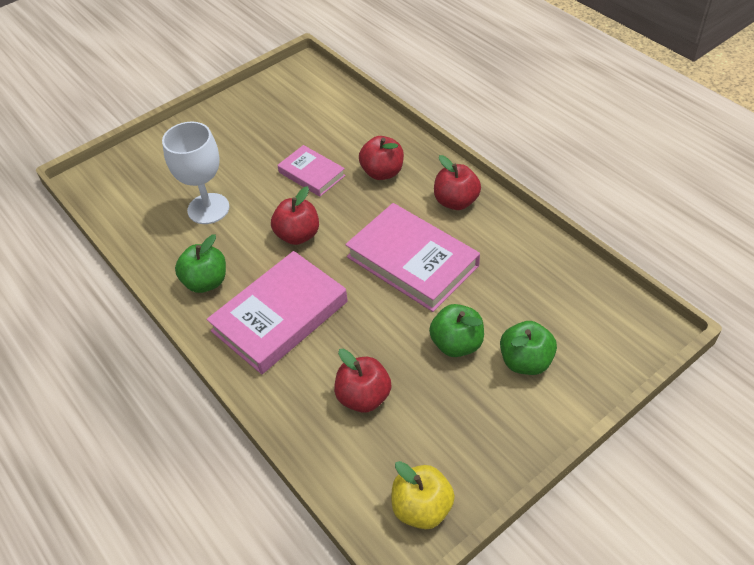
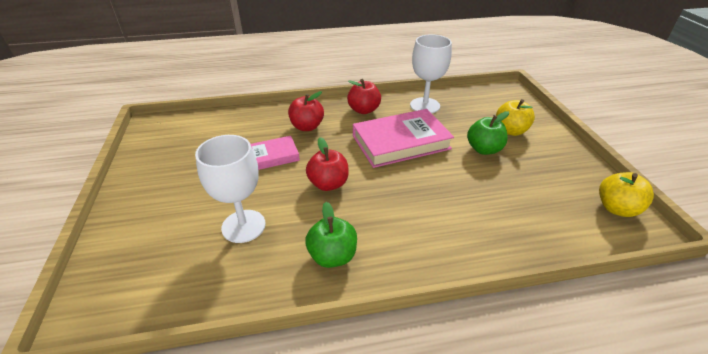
camera: 65 degrees left, 10 degrees down
(280, 316) = (407, 221): pink book -> none
(364, 397) = (511, 203): red apple -> none
(517, 253) = (425, 105): none -> white goblet
(525, 361) = (510, 131): green apple -> yellow apple

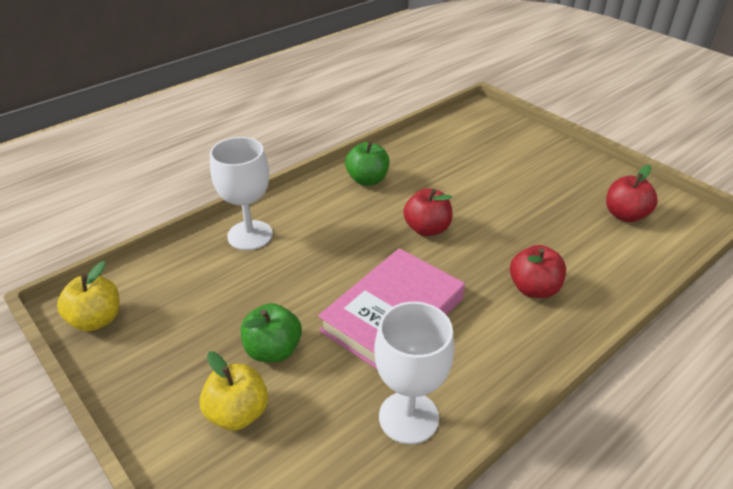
camera: 150 degrees right, 0 degrees up
(243, 226) = (456, 173): white goblet -> white goblet (250, 235)
(271, 156) = (518, 234): pink book -> none
(364, 110) = (495, 357): red apple -> red apple (625, 215)

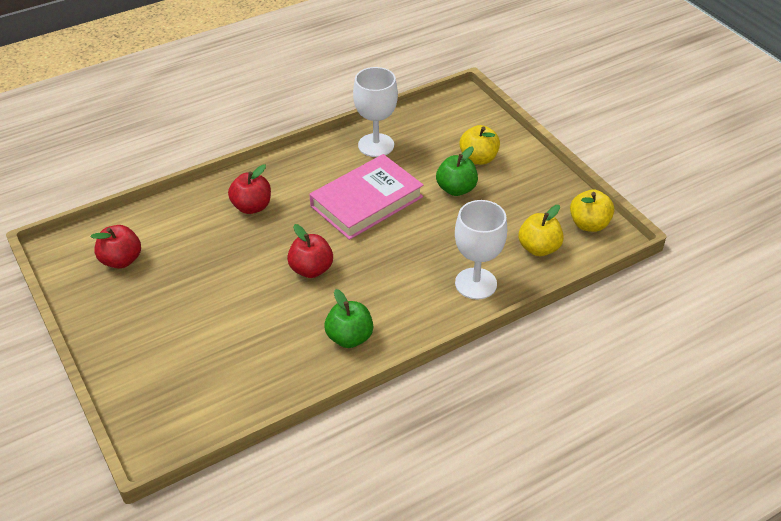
camera: 170 degrees left, 5 degrees up
(172, 281) = (539, 248): none -> yellow apple

